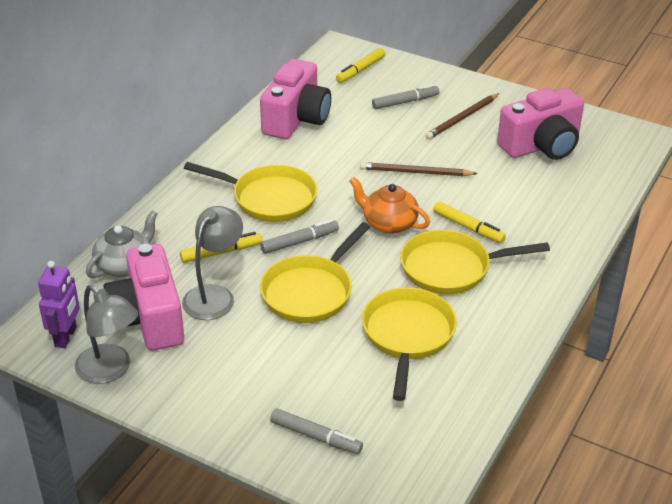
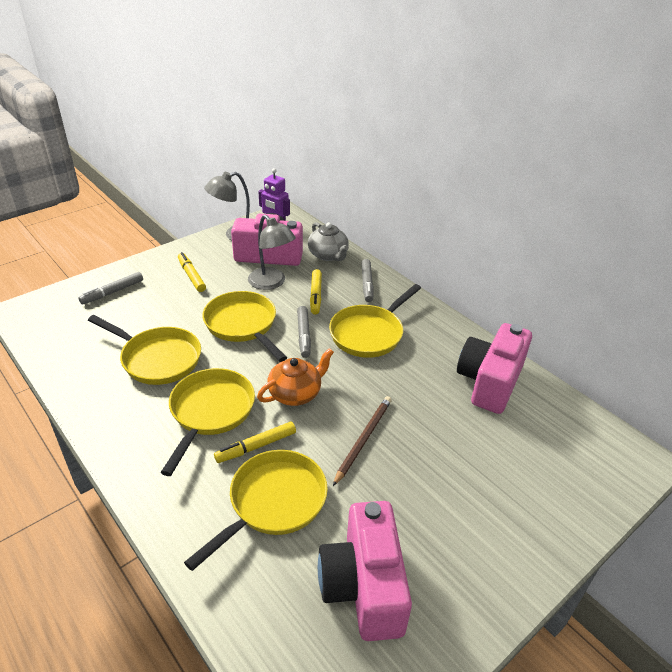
camera: 110 degrees right, 0 degrees up
(296, 119) = (489, 382): pink camera -> pink camera turned 75 degrees clockwise
(361, 70) = (584, 463): yellow marker -> yellow marker (191, 276)
(405, 102) = (503, 479): grey marker -> grey marker (367, 284)
(462, 118) = (452, 523): brown pencil -> none
(513, 201) = (273, 503): none -> yellow pan

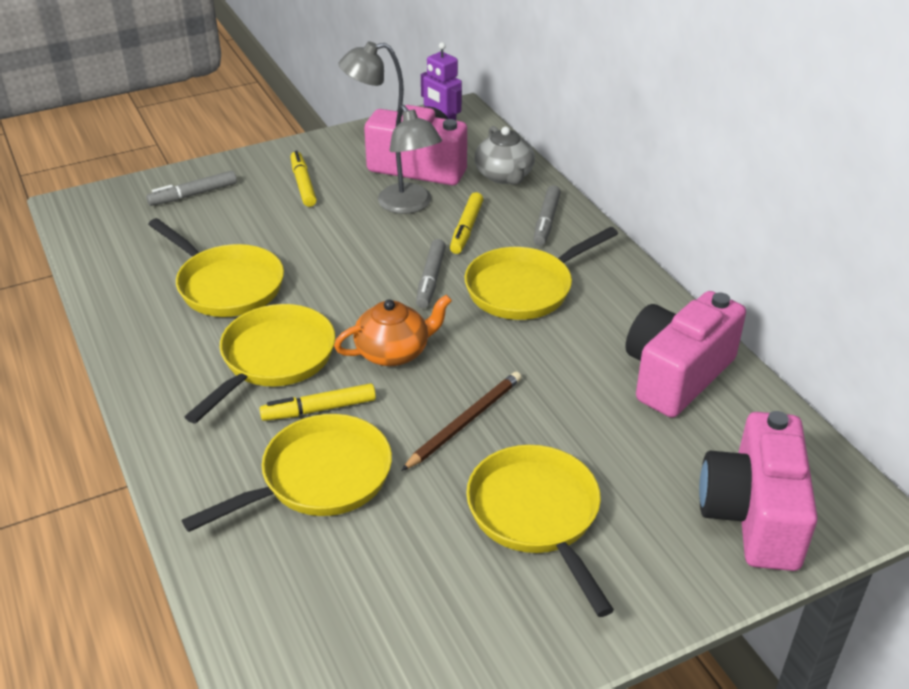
camera: 15 degrees right, 0 degrees up
(243, 325) = (352, 256): yellow pan -> yellow pan (537, 515)
(363, 586) = (401, 592): pink camera -> pink camera (753, 515)

